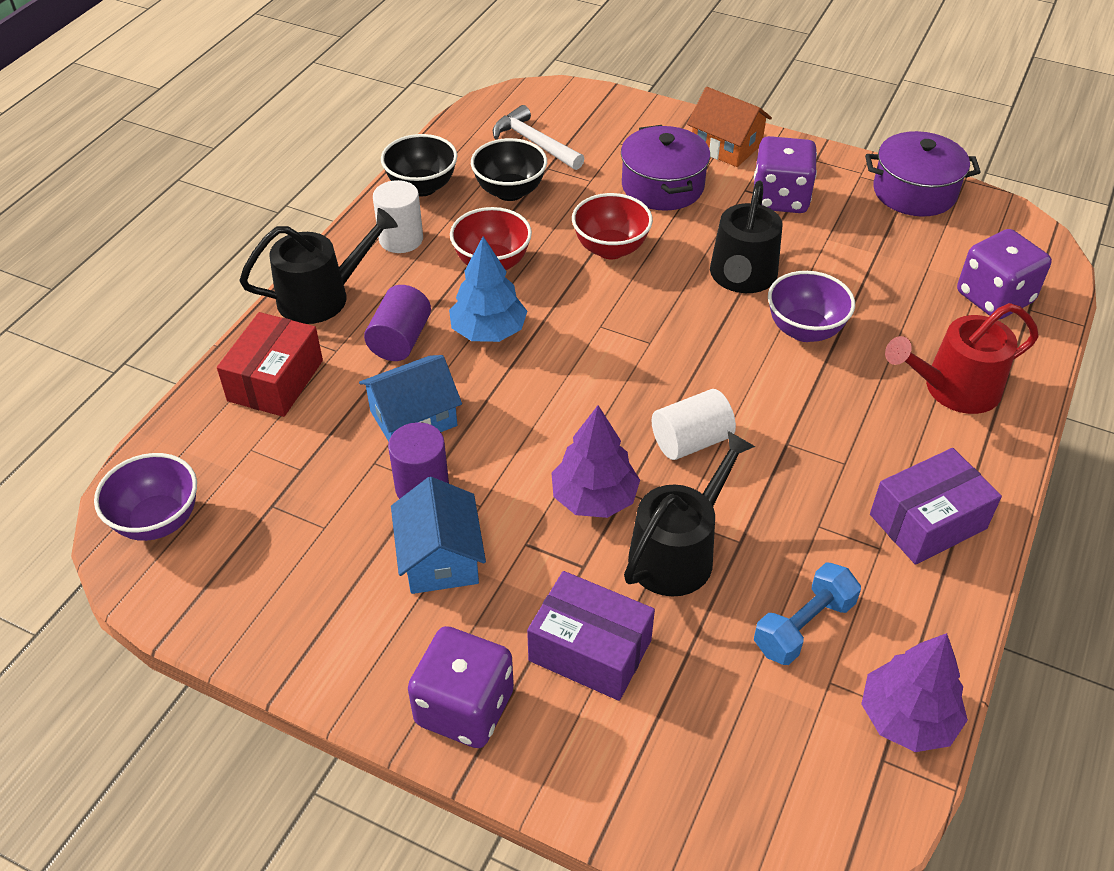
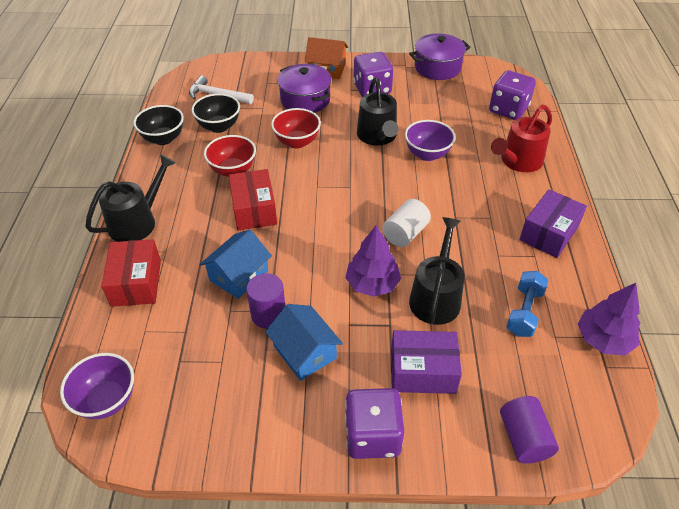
camera: 25 degrees left, 0 degrees up
(400, 340) = (203, 232): purple cylinder -> purple cylinder (523, 438)
(401, 239) = (168, 173): white cylinder -> none
(488, 331) = (254, 210): blue tree -> red box

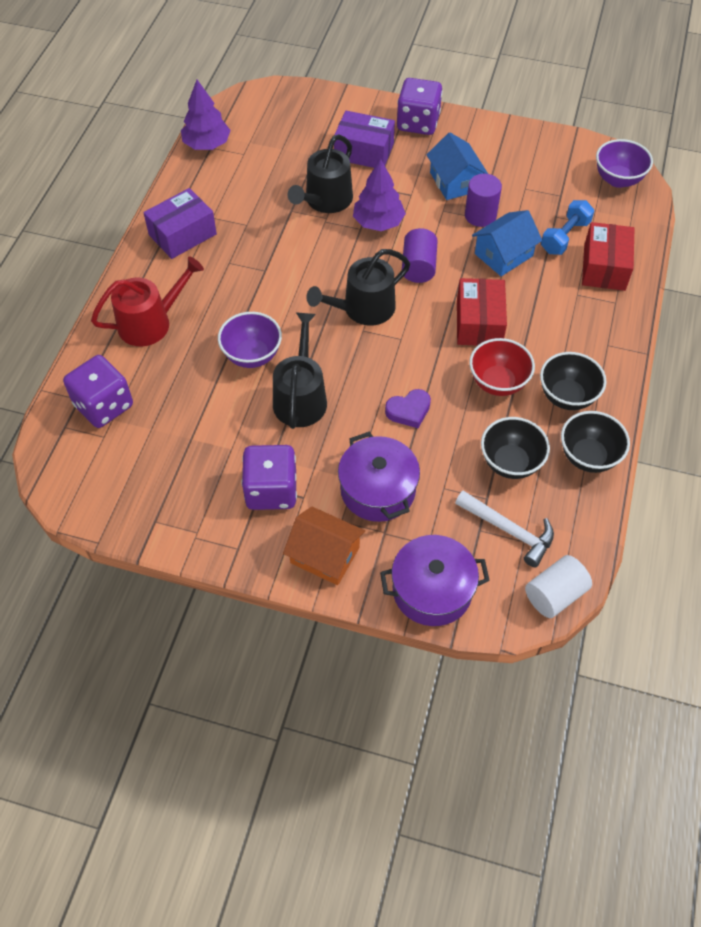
camera: 165 degrees left, 10 degrees up
(137, 222) = (611, 334): black watering can -> black watering can (363, 309)
(178, 171) = (567, 396): none -> black bowl
(297, 142) = (409, 411): red bowl -> purple heart
(405, 233) = (325, 263): white cylinder -> white cylinder (554, 594)
(437, 67) = (149, 517): purple pot -> purple pot (432, 590)
(523, 438) = (312, 102): purple cylinder -> purple cylinder (418, 267)
(524, 312) = (256, 175): blue dumbbell -> blue dumbbell (565, 237)

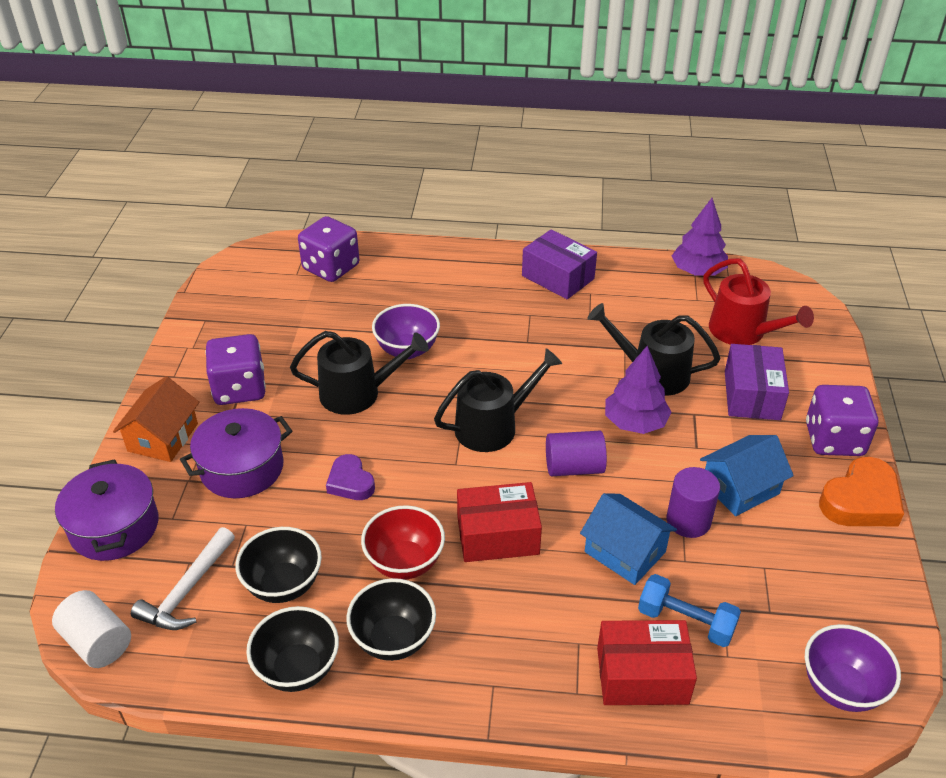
camera: 80 degrees right, 15 degrees down
(150, 322) = (435, 277): red watering can -> red watering can (743, 332)
(363, 309) = (493, 426): black watering can -> black watering can turned 105 degrees clockwise
(475, 127) = (861, 500): none -> orange heart

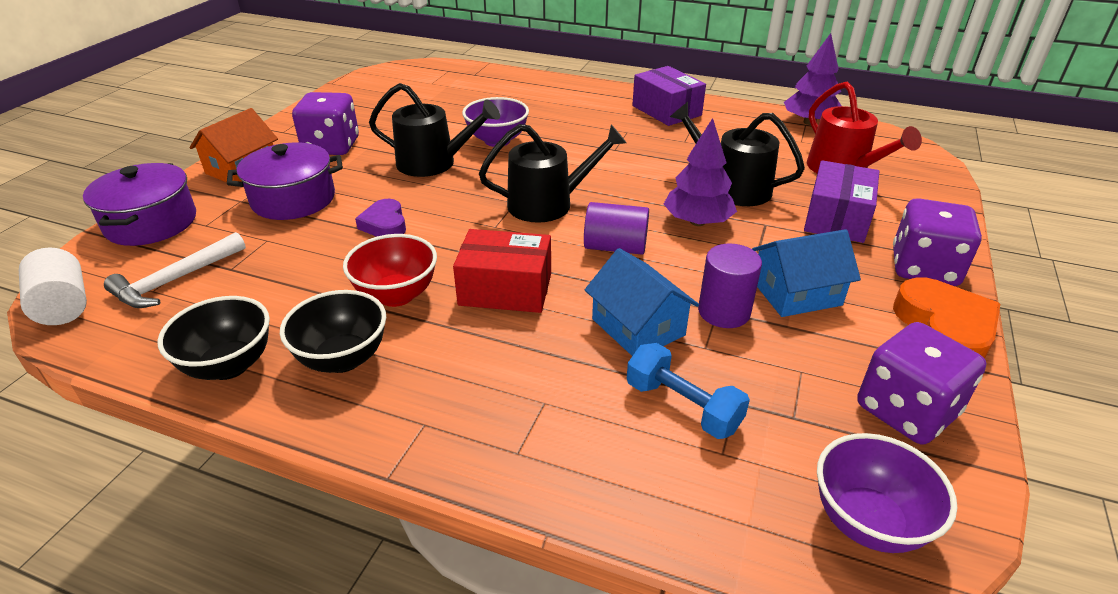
camera: 15 degrees right, 5 degrees down
(283, 585) = (267, 292): black bowl -> none
(331, 267) = (463, 82): purple dice -> purple dice (906, 410)
(642, 675) = (605, 451): red box -> none
(861, 500) = (944, 328): orange heart -> orange heart turned 75 degrees counterclockwise

